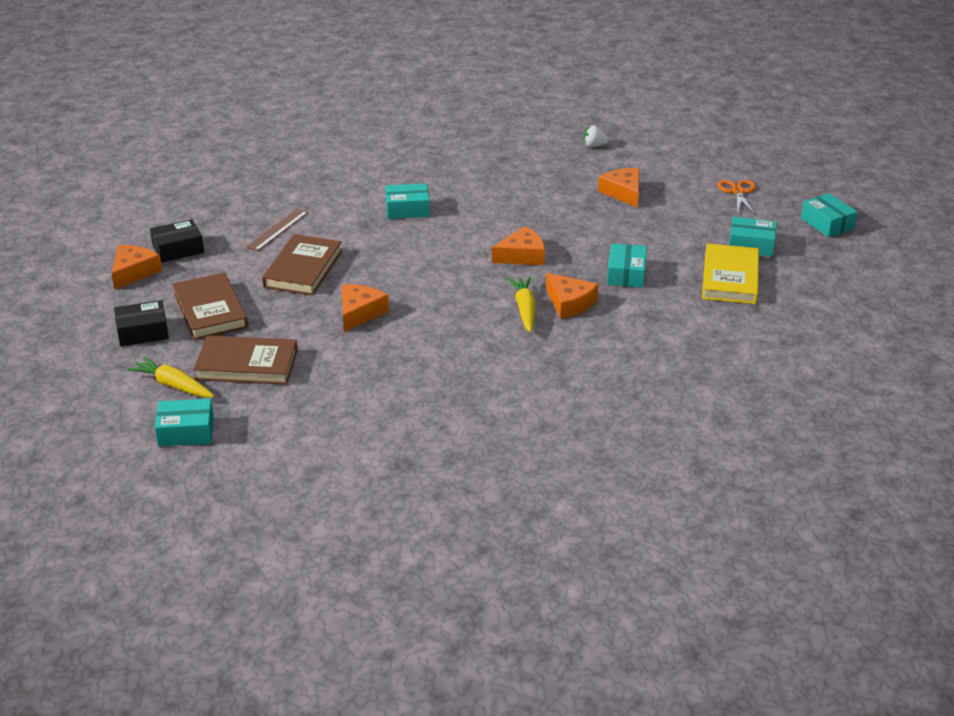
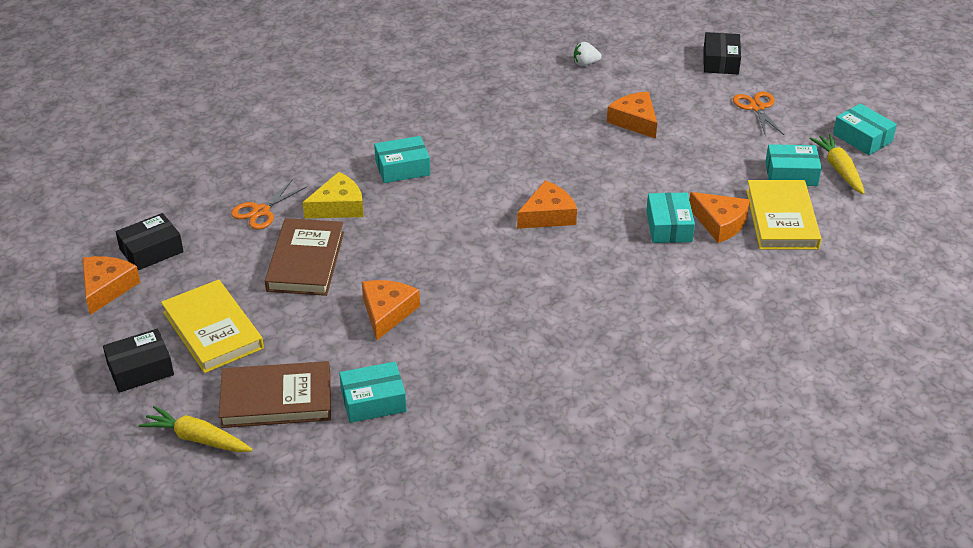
camera: 10 degrees left, 5 degrees up
(186, 431) = (230, 501): turquoise box -> turquoise box (373, 401)
(210, 311) = (213, 330): brown book -> yellow book
(277, 230) = (261, 211): brown ruler -> orange scissors
(343, 232) = (338, 206): none -> yellow cheese
(525, 309) = (571, 286): yellow carrot -> yellow carrot (839, 169)
(569, 303) = (618, 272): orange cheese -> orange cheese (720, 223)
(717, 154) = (720, 61): none -> black box

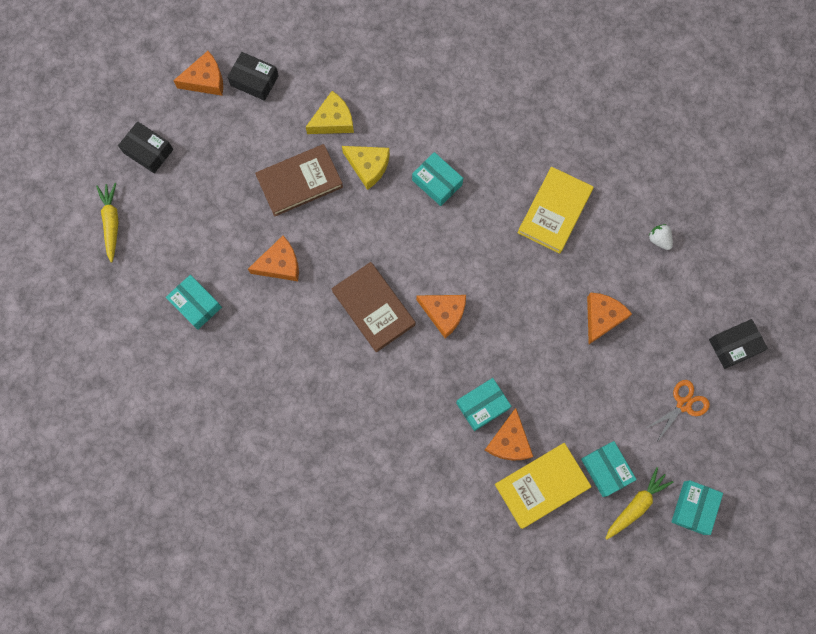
camera: 60 degrees right, 35 degrees up
(213, 330) = (204, 169): yellow book -> yellow book (554, 211)
(261, 211) = (333, 120): orange scissors -> yellow cheese
(276, 399) = (166, 246): brown book -> brown book (373, 308)

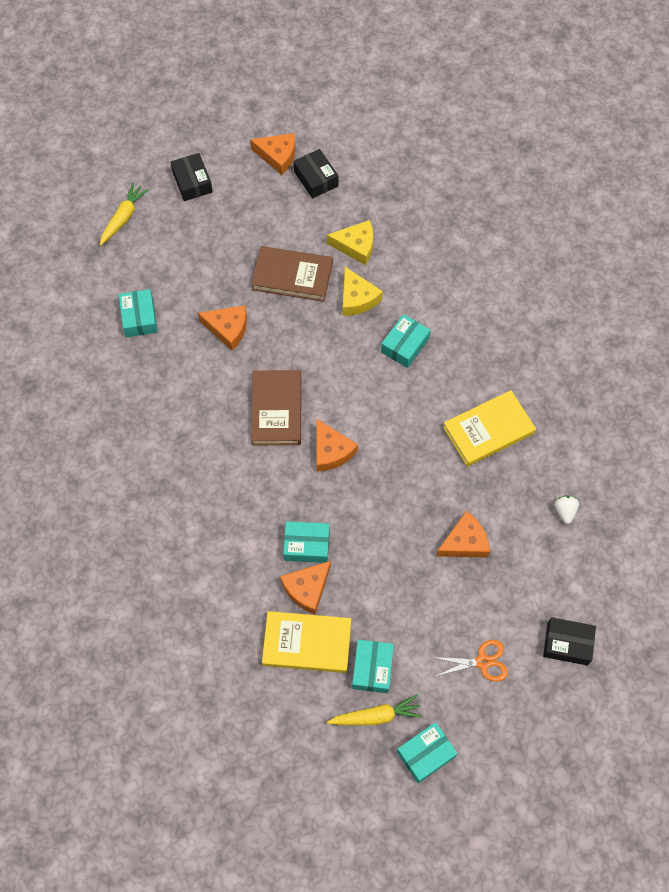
camera: 35 degrees right, 10 degrees down
(437, 182) = (405, 345): turquoise box -> turquoise box turned 45 degrees clockwise

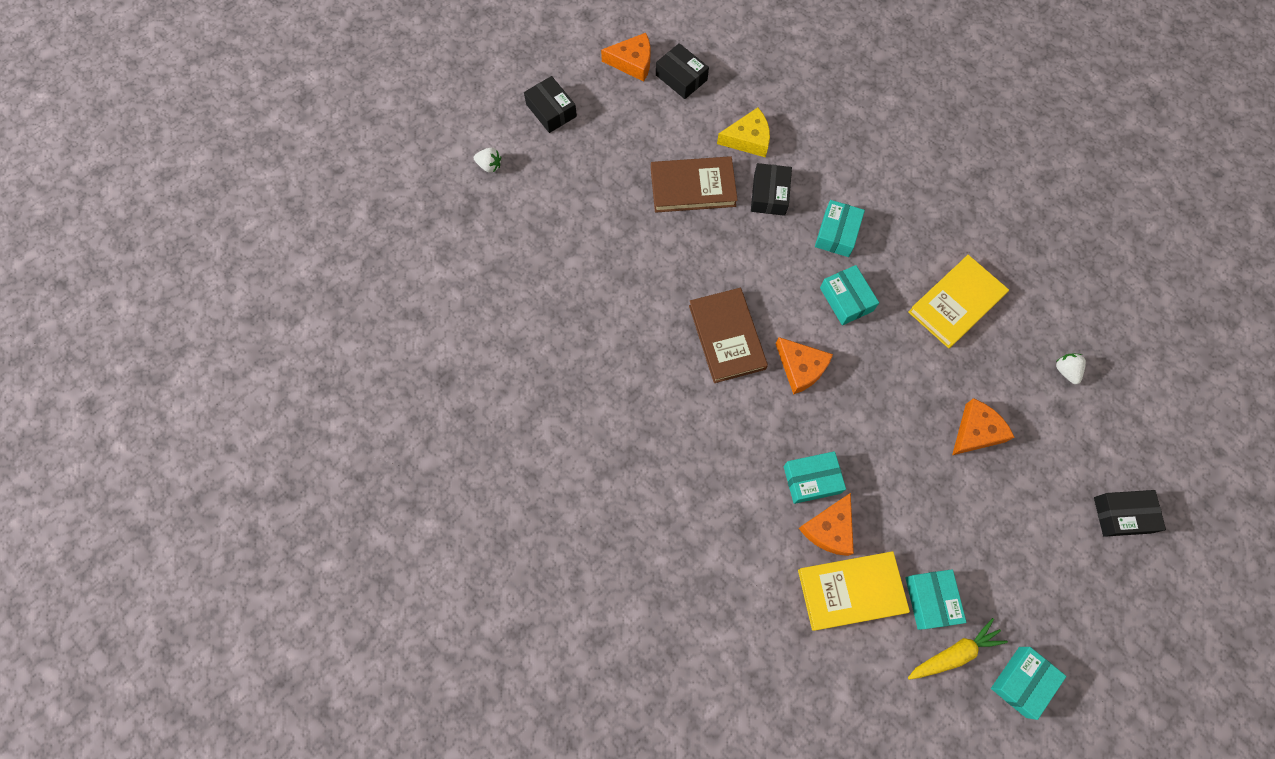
camera: 15 degrees left, 5 degrees up
(123, 217) = (489, 165): yellow carrot -> white strawberry
(139, 318) = (543, 272): turquoise box -> turquoise box (846, 299)
(228, 329) = (644, 260): orange cheese -> none
(357, 298) = (769, 194): yellow cheese -> black box
(482, 662) = (1043, 559): orange scissors -> none

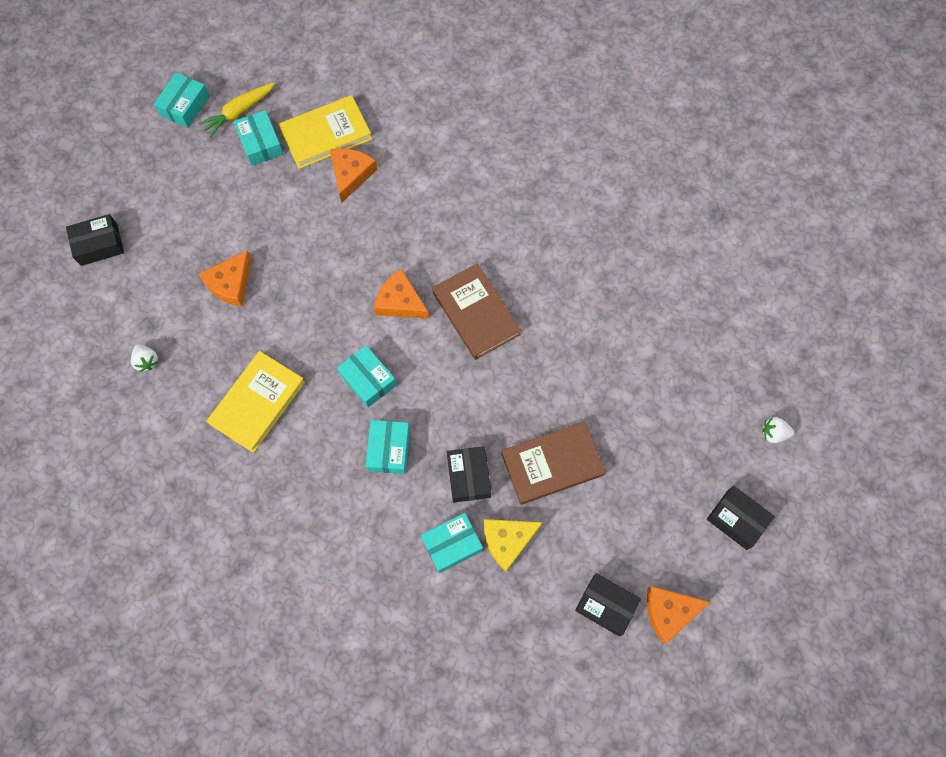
camera: 165 degrees right, 0 degrees up
(811, 479) = (372, 209): turquoise box -> turquoise box (452, 544)

